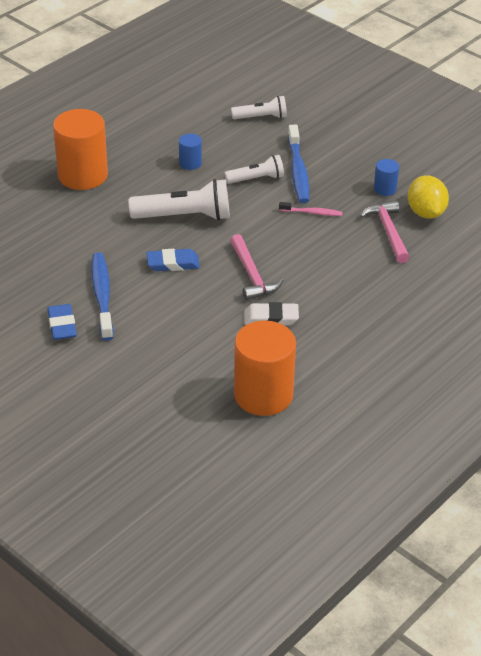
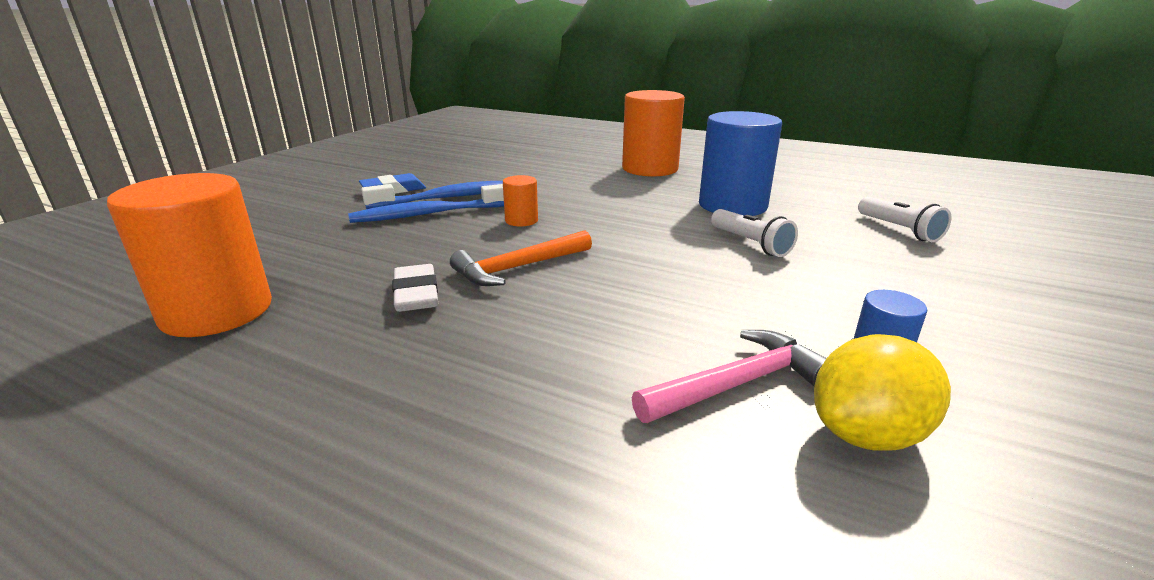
camera: 75 degrees right, 15 degrees down
(173, 263) = (521, 220): blue eraser -> orange cylinder
(184, 216) = (621, 215): white flashlight -> none
(190, 163) = (732, 205): blue cylinder -> blue cylinder, size x2.18
(252, 275) = (518, 268): pink hammer -> orange hammer
(298, 171) = (810, 269): blue toothbrush -> blue toothbrush (429, 214)
(312, 213) = (714, 294): pink toothbrush -> none

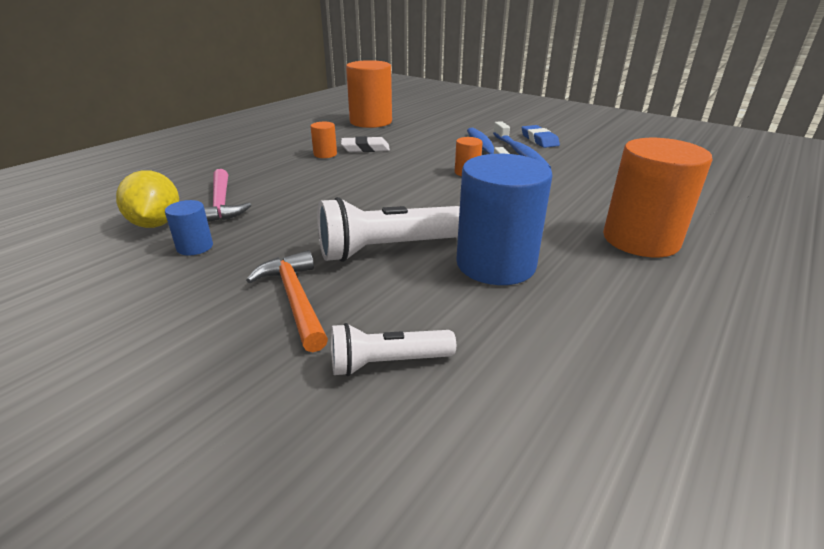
camera: 100 degrees right, 5 degrees up
(448, 329) = (325, 154): none -> orange cylinder
(518, 268) = (384, 168): orange hammer -> orange hammer (295, 299)
(750, 244) = (387, 249): white flashlight -> white flashlight, size x1.66

